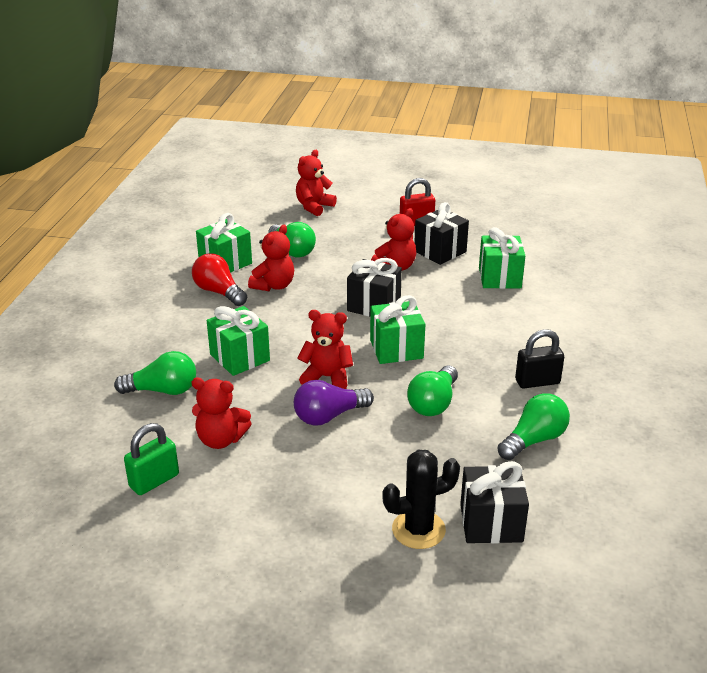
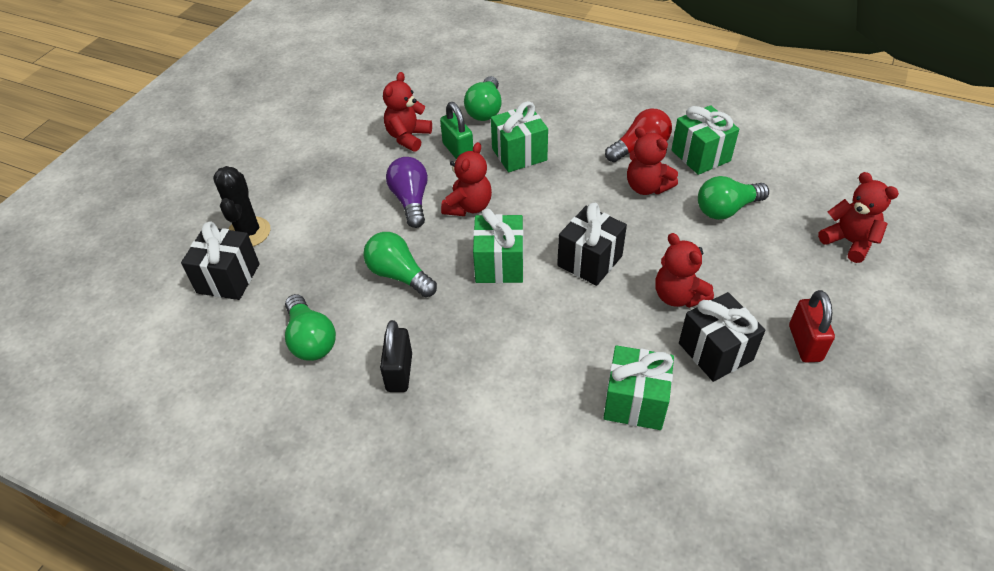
camera: 105 degrees right, 15 degrees up
(154, 481) = (377, 104): green padlock -> green padlock (458, 151)

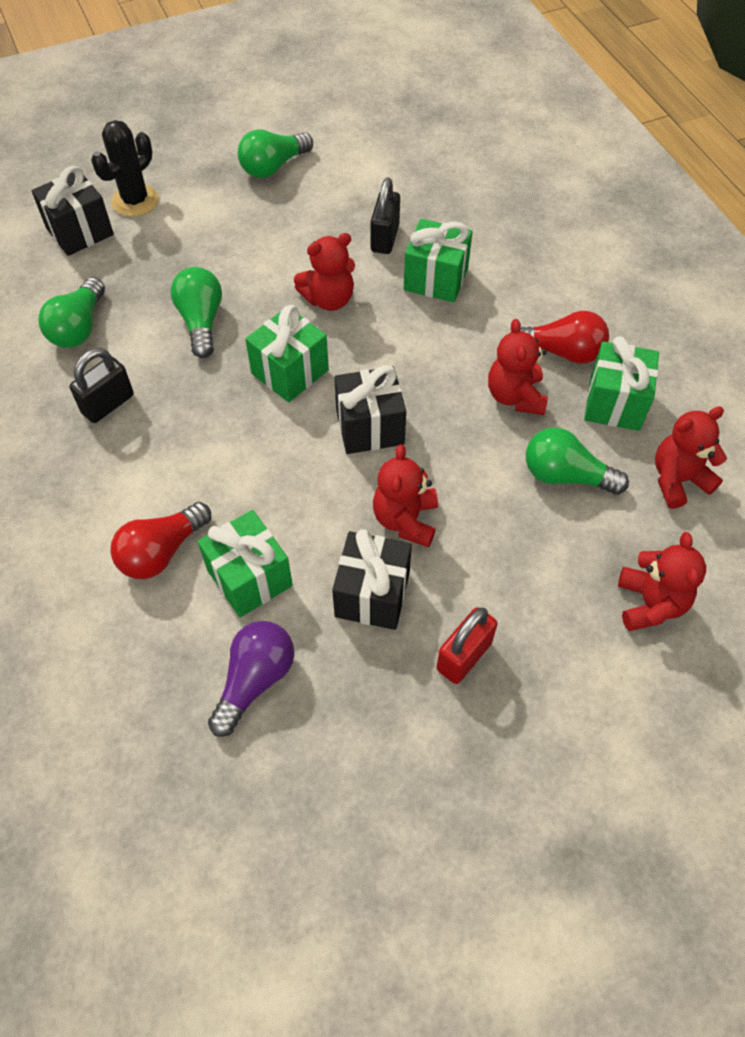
camera: 40 degrees right, 10 degrees up
(408, 137) = (357, 195): red teddy bear -> red teddy bear (678, 480)
(411, 201) = (288, 260): purple light bulb -> purple light bulb (255, 680)
(458, 151) = (385, 238): green padlock -> black padlock
(485, 110) = (460, 212): green light bulb -> green light bulb (273, 167)
(560, 433) = (162, 552): none -> red light bulb

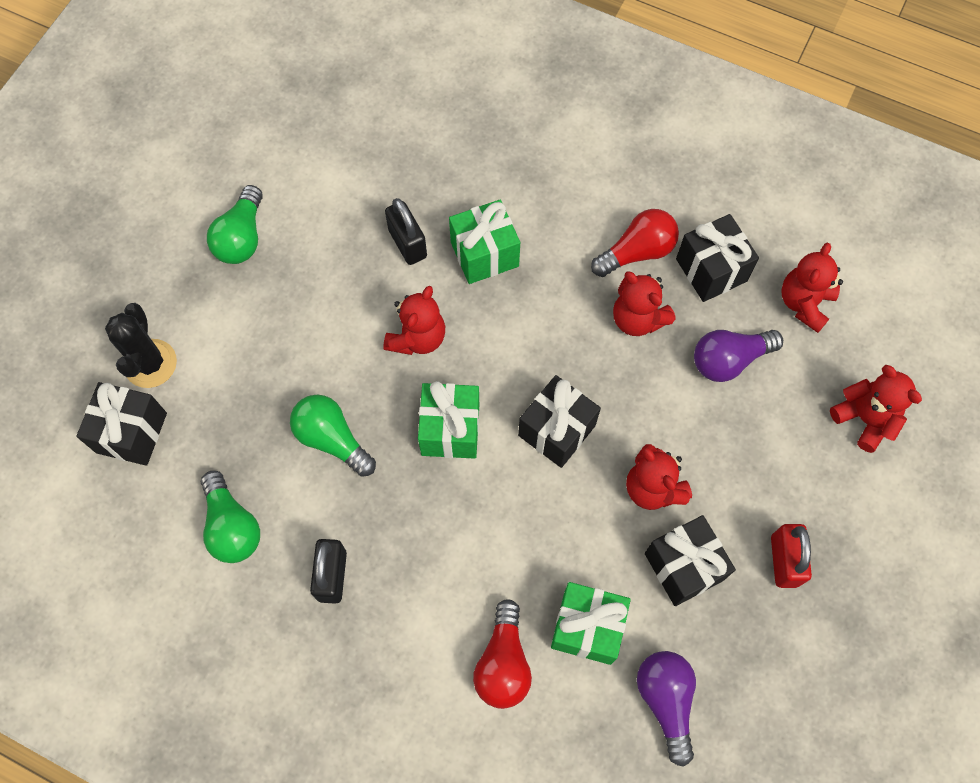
camera: 40 degrees left, 10 degrees up
(566, 476) = (729, 360): green light bulb -> purple light bulb
(614, 403) = (711, 270): green gift -> black gift

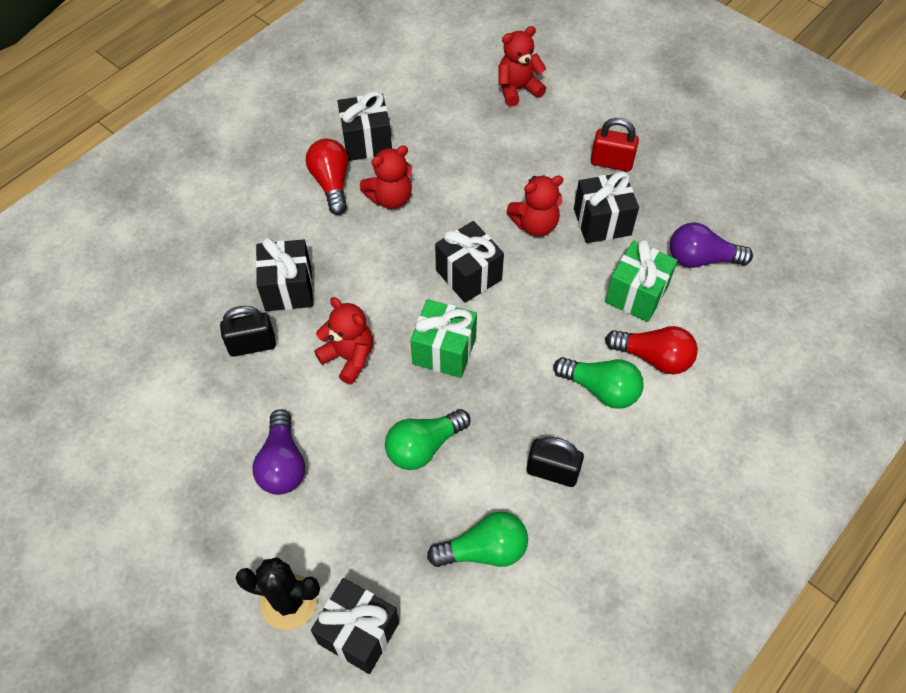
camera: 75 degrees left, 10 degrees down
(242, 237) = (182, 487): green light bulb -> green light bulb (600, 389)
(484, 254) = (288, 288): green gift -> black gift
(729, 360) = (446, 151): purple light bulb -> purple light bulb (282, 463)
(804, 303) = (416, 96): red teddy bear -> none

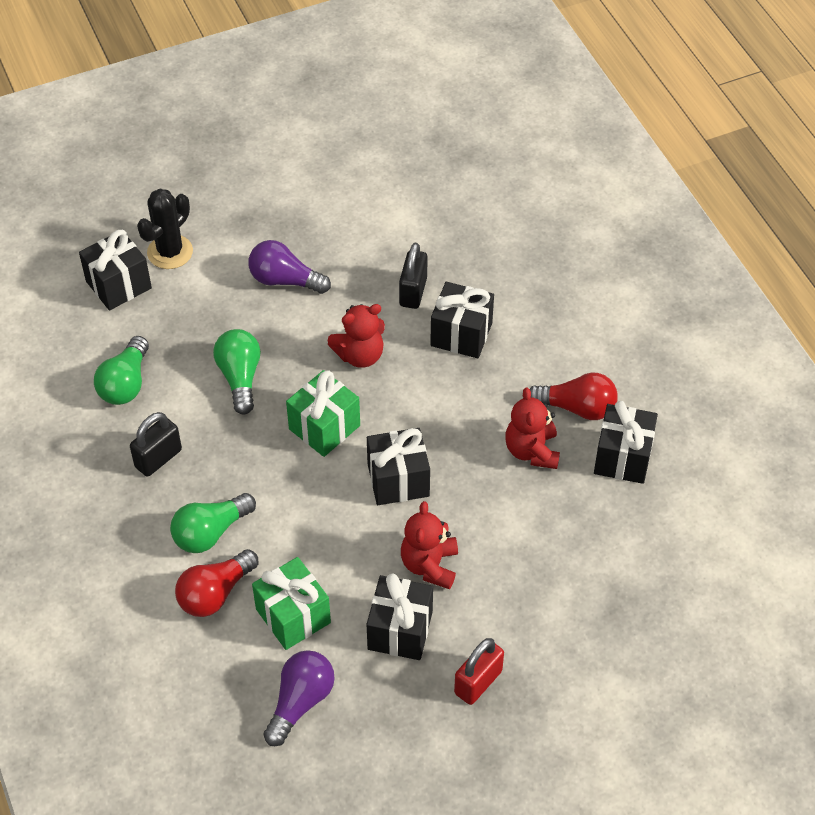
camera: 115 degrees right, 5 degrees down
(518, 89) = (640, 638): red teddy bear -> none

